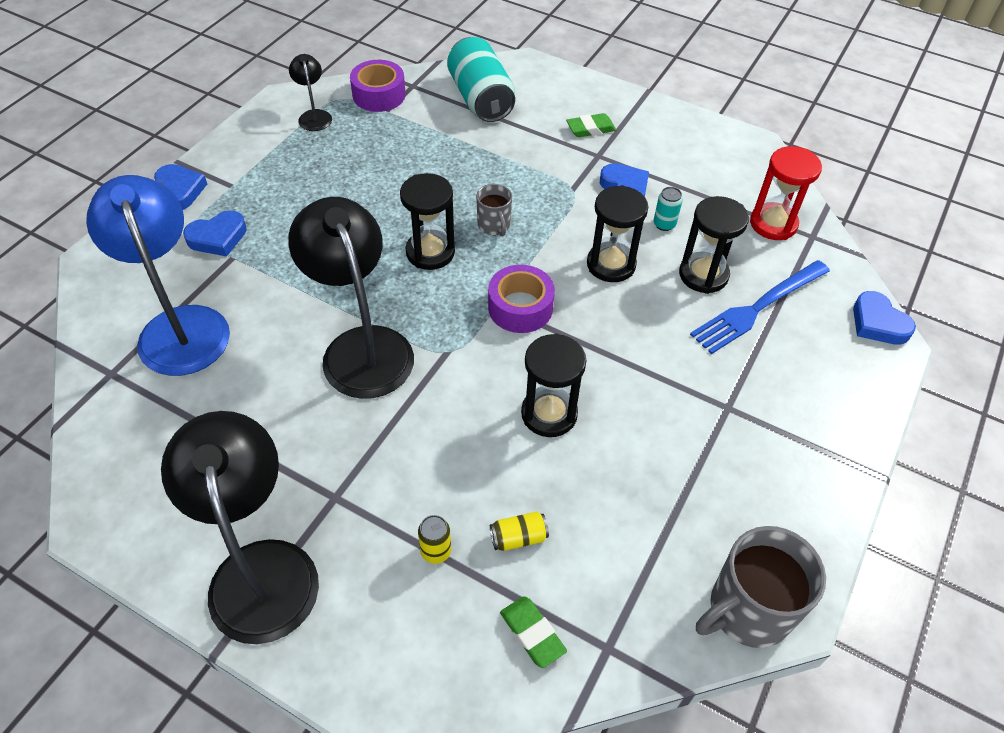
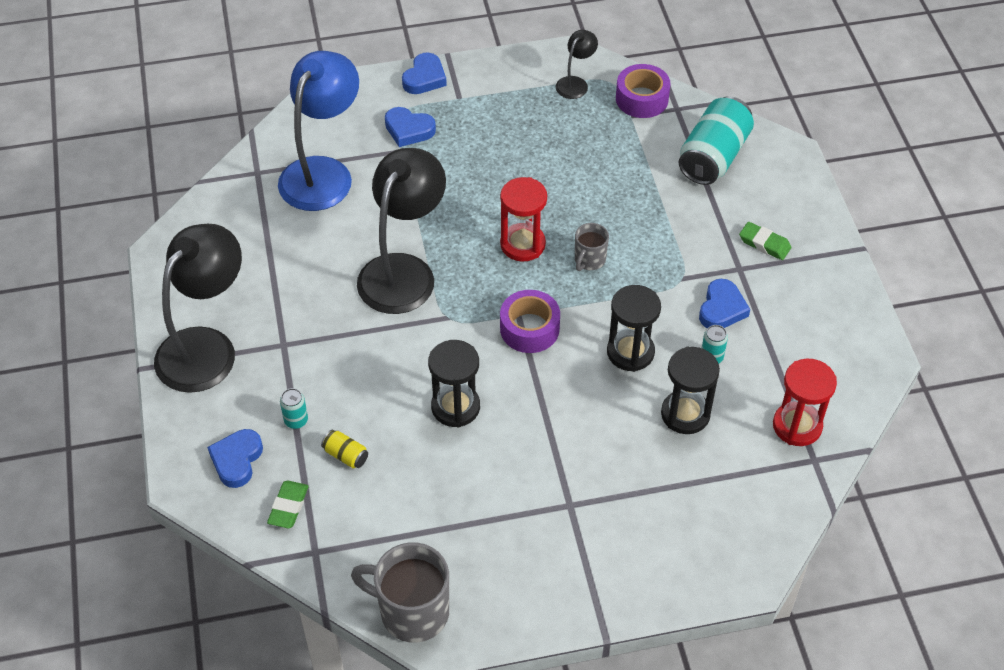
camera: 50 degrees right, 0 degrees up
(430, 252) = (522, 244): black hourglass -> red hourglass
(436, 551) = (296, 420): yellow can -> turquoise can
(757, 308) = (689, 468): blue fork -> none
(878, 323) = (762, 555): blue heart -> blue heart (237, 460)

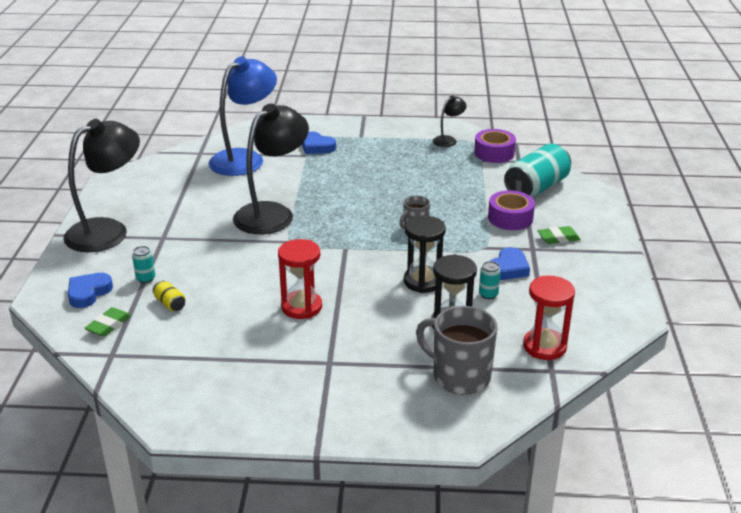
camera: 15 degrees right, 20 degrees down
(412, 611) = (164, 405): grey mug -> grey mug (459, 376)
(424, 78) = (342, 125): blue heart -> none
(455, 407) = (269, 290): black hourglass -> none
(522, 244) = (368, 212): red hourglass -> red hourglass (301, 307)
(529, 329) = (350, 257): purple tape -> purple tape (510, 218)
(764, 244) = (558, 238): green eraser -> green eraser turned 60 degrees counterclockwise

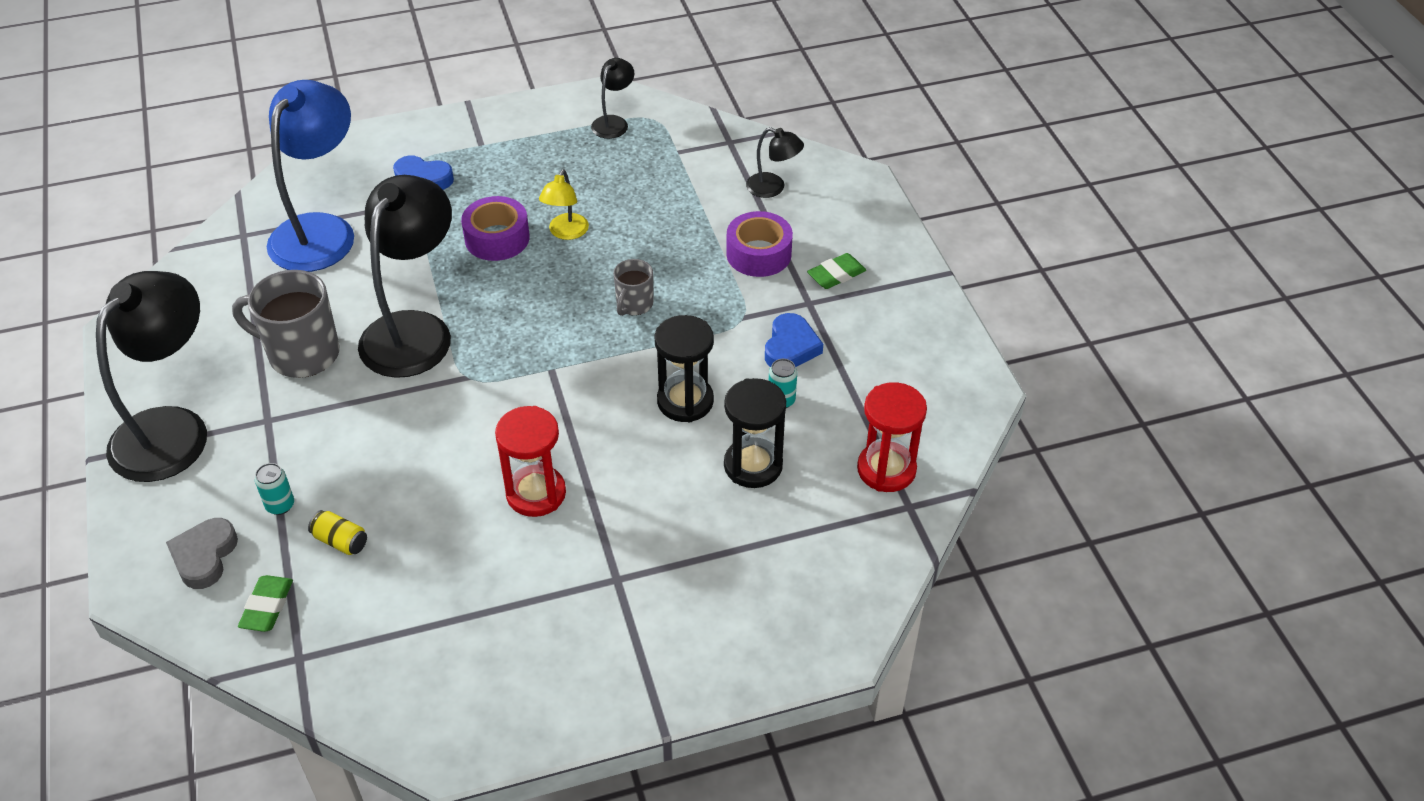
camera: 20 degrees left, 15 degrees up
(88, 293) = (204, 556): blue heart -> grey heart
(390, 185) = (566, 233): none -> yellow lamp
(459, 376) = (797, 551): grey mug -> grey mug (302, 354)
(494, 153) = (689, 134): purple tape -> purple tape (497, 238)
(536, 188) = (773, 188): turquoise can -> black lamp

